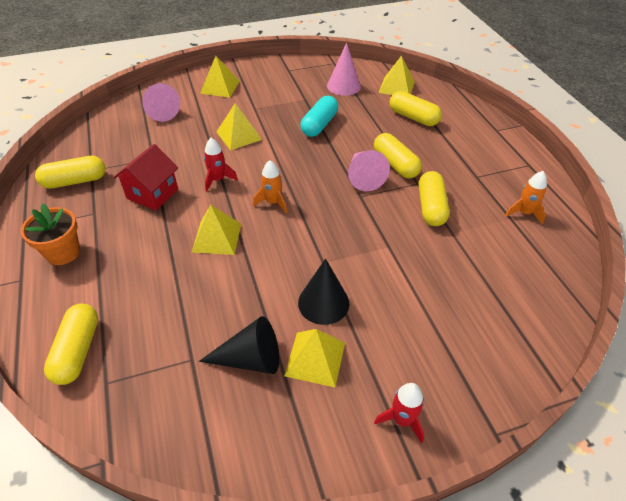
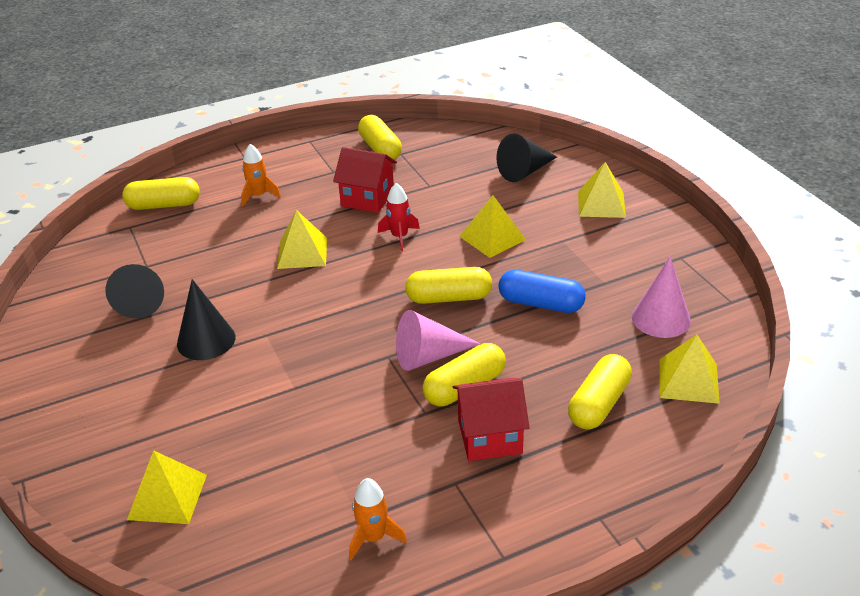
camera: 85 degrees right, 10 degrees down
(63, 252) = (277, 169): orange flower pot -> none
(161, 111) = (525, 171): pink cone -> black cone
(272, 202) = (364, 283): orange rocket -> orange rocket (259, 196)
(315, 359) = (135, 342): yellow pyramid -> yellow pyramid (167, 497)
(319, 125) = (541, 304): turquoise capsule -> blue capsule
(402, 420) = (55, 407): red rocket -> none
(431, 207) = (373, 427): yellow capsule -> yellow capsule (449, 298)
(439, 159) = (490, 437): none -> red house

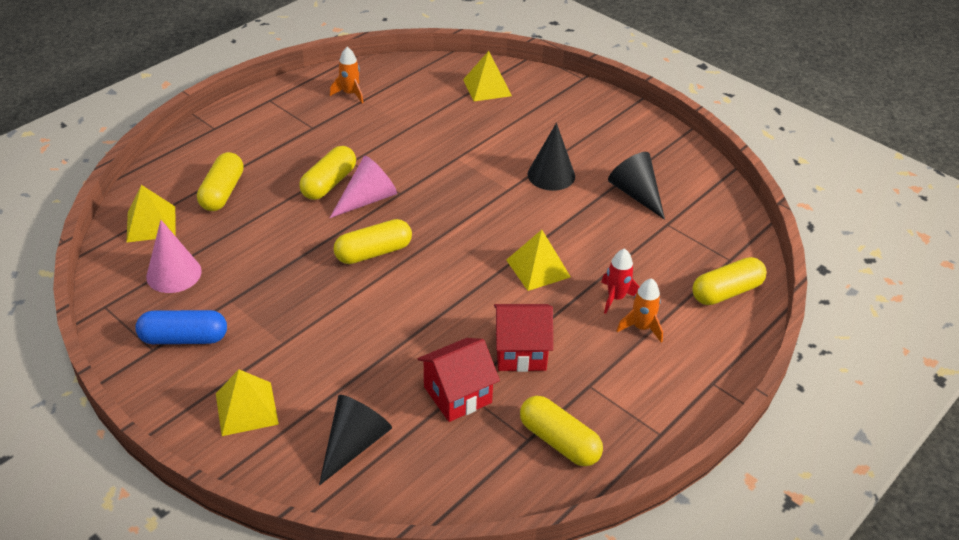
camera: 155 degrees right, 5 degrees up
(399, 237) = (455, 308): red rocket -> red rocket (616, 298)
(490, 437) = (298, 156): red house -> red house (457, 395)
(492, 238) = (358, 329): yellow pyramid -> none
(541, 304) = (287, 265): blue capsule -> blue capsule (184, 338)

